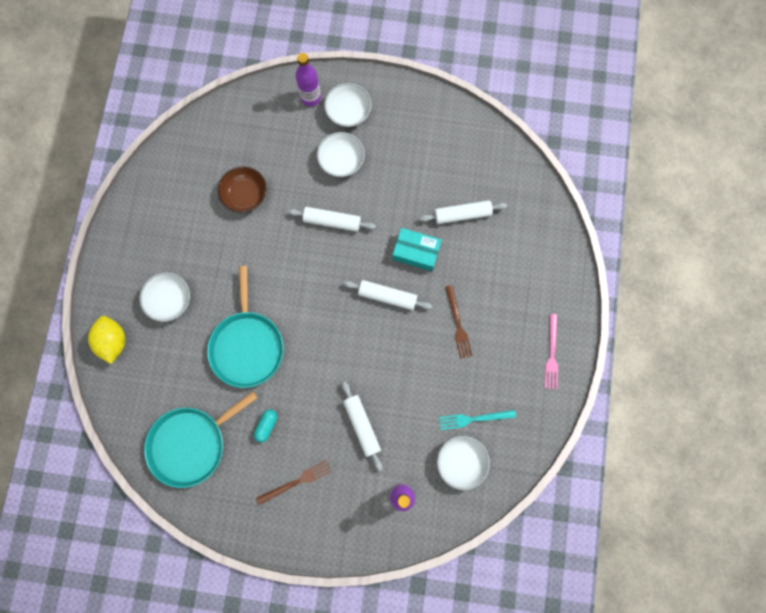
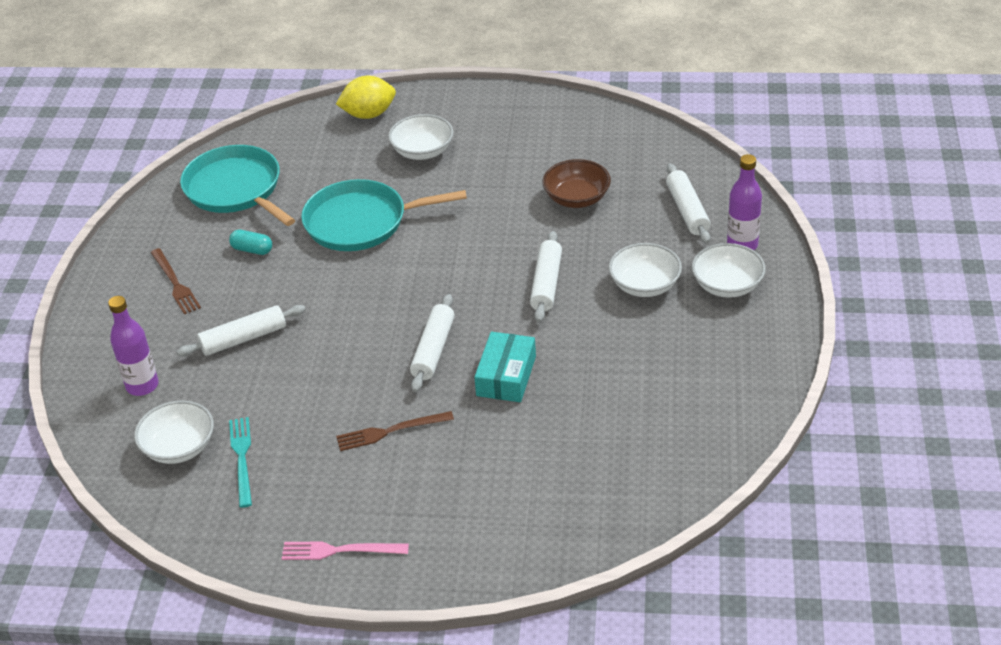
camera: 90 degrees right, 35 degrees down
(462, 215) = (574, 425): white rolling pin -> white rolling pin (687, 210)

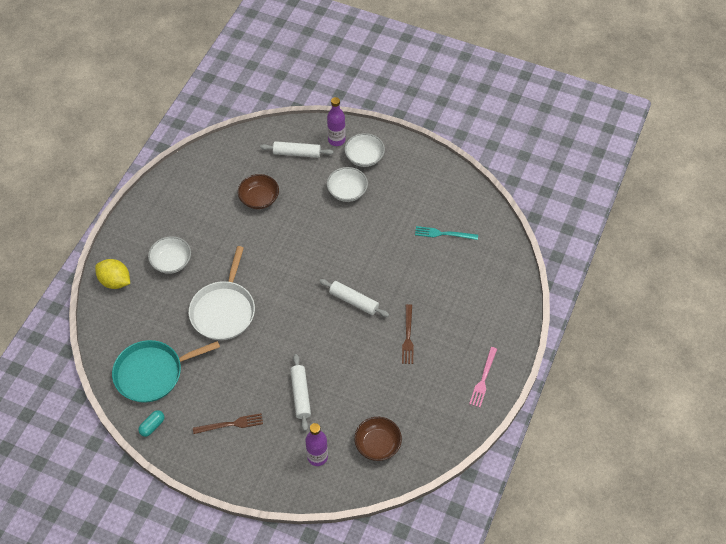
camera: 75 degrees left, 15 degrees up
(179, 447) = (377, 444): white bowl -> brown bowl
(242, 458) = (399, 413): turquoise fork -> turquoise fork (443, 234)
(252, 250) = (220, 375): turquoise capsule -> turquoise capsule (152, 426)
(361, 222) = (224, 310): turquoise pan -> white pan
(369, 114) = (115, 281): yellow lemon -> yellow lemon turned 60 degrees counterclockwise
(506, 376) = (389, 273): turquoise box -> none
(546, 284) = (325, 234): white rolling pin -> none

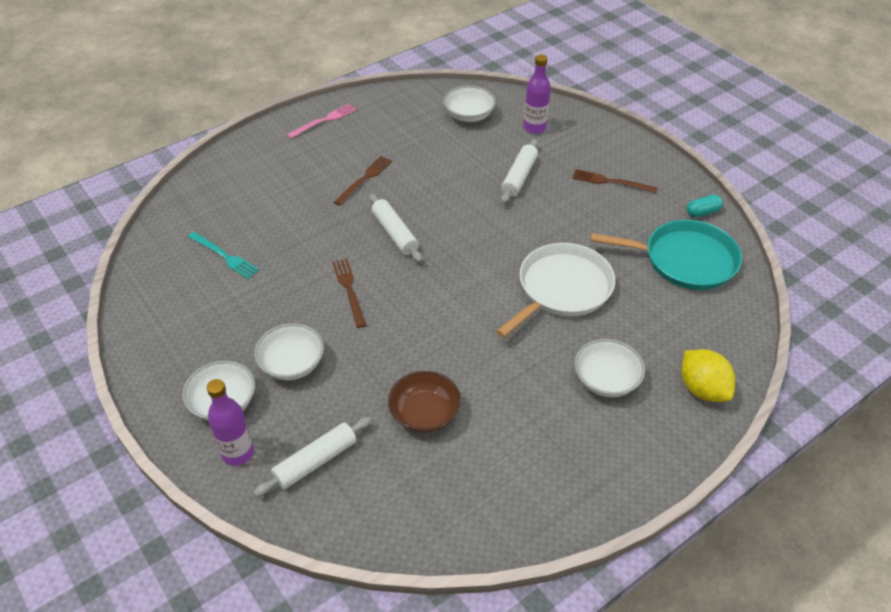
camera: 150 degrees left, 10 degrees down
(297, 153) = (315, 461): white rolling pin -> white rolling pin turned 75 degrees counterclockwise
(351, 248) = (349, 290): none -> brown fork
(377, 444) = (469, 115): brown bowl -> white bowl

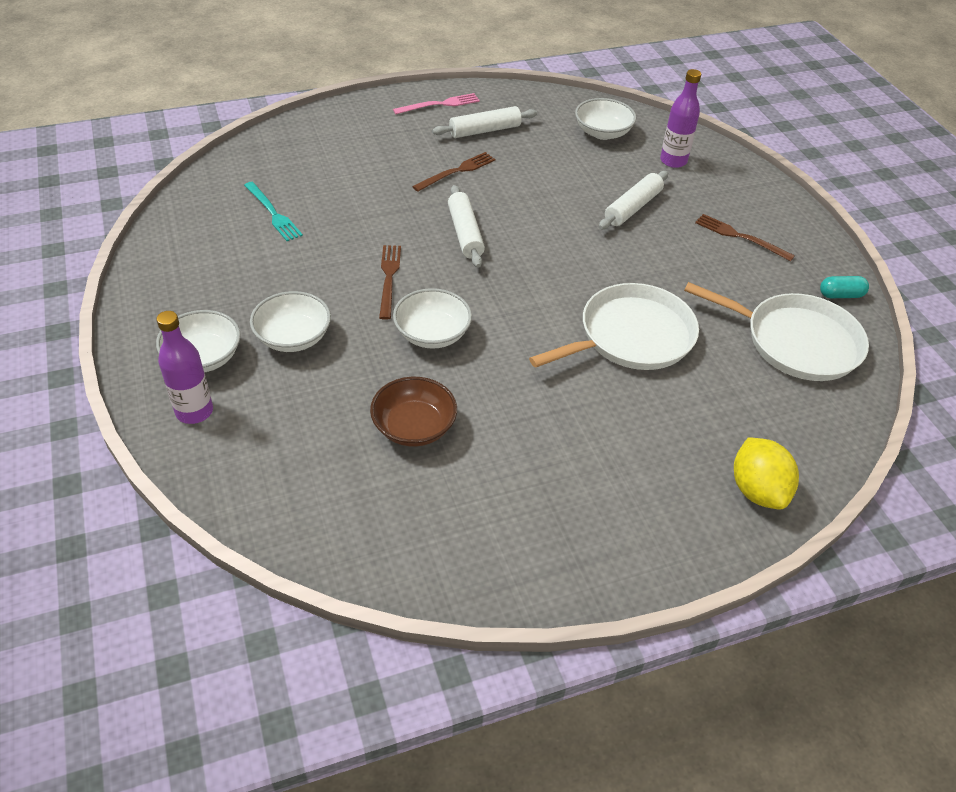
camera: 15 degrees right, 0 degrees up
(315, 461) = (272, 443): white rolling pin -> white rolling pin (485, 130)
(606, 380) = (642, 448): white bowl -> white bowl (432, 334)
(684, 260) = (795, 342): turquoise pan -> white pan

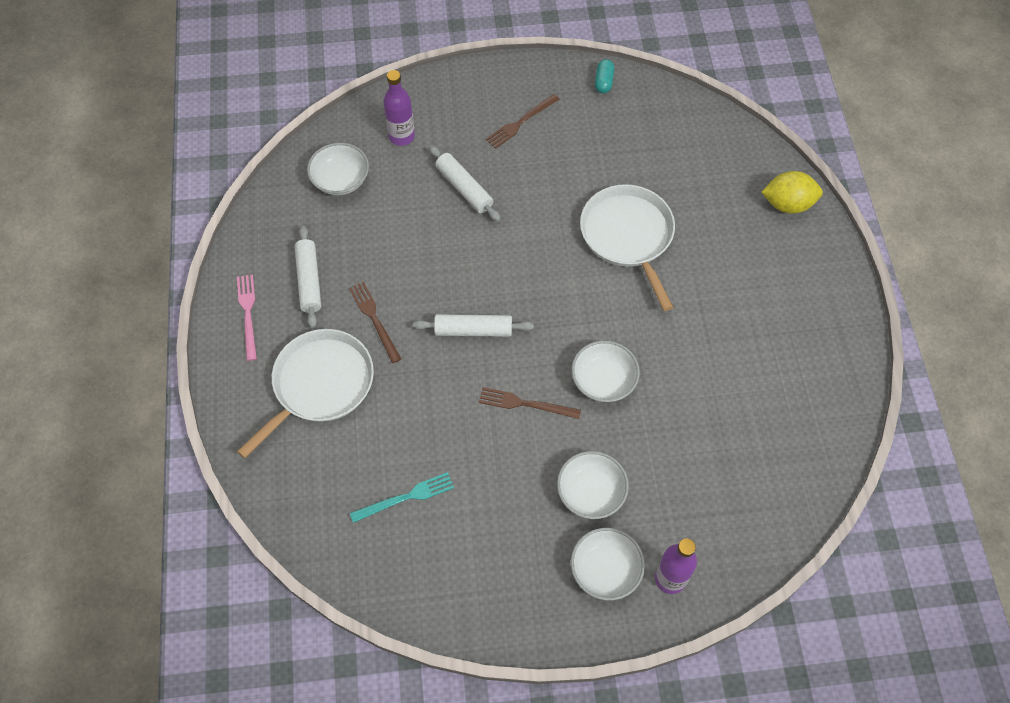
camera: 75 degrees left, 15 degrees up
(414, 427) = (706, 411): brown bowl -> none
(795, 342) = (650, 130): white pan -> white pan (319, 385)

